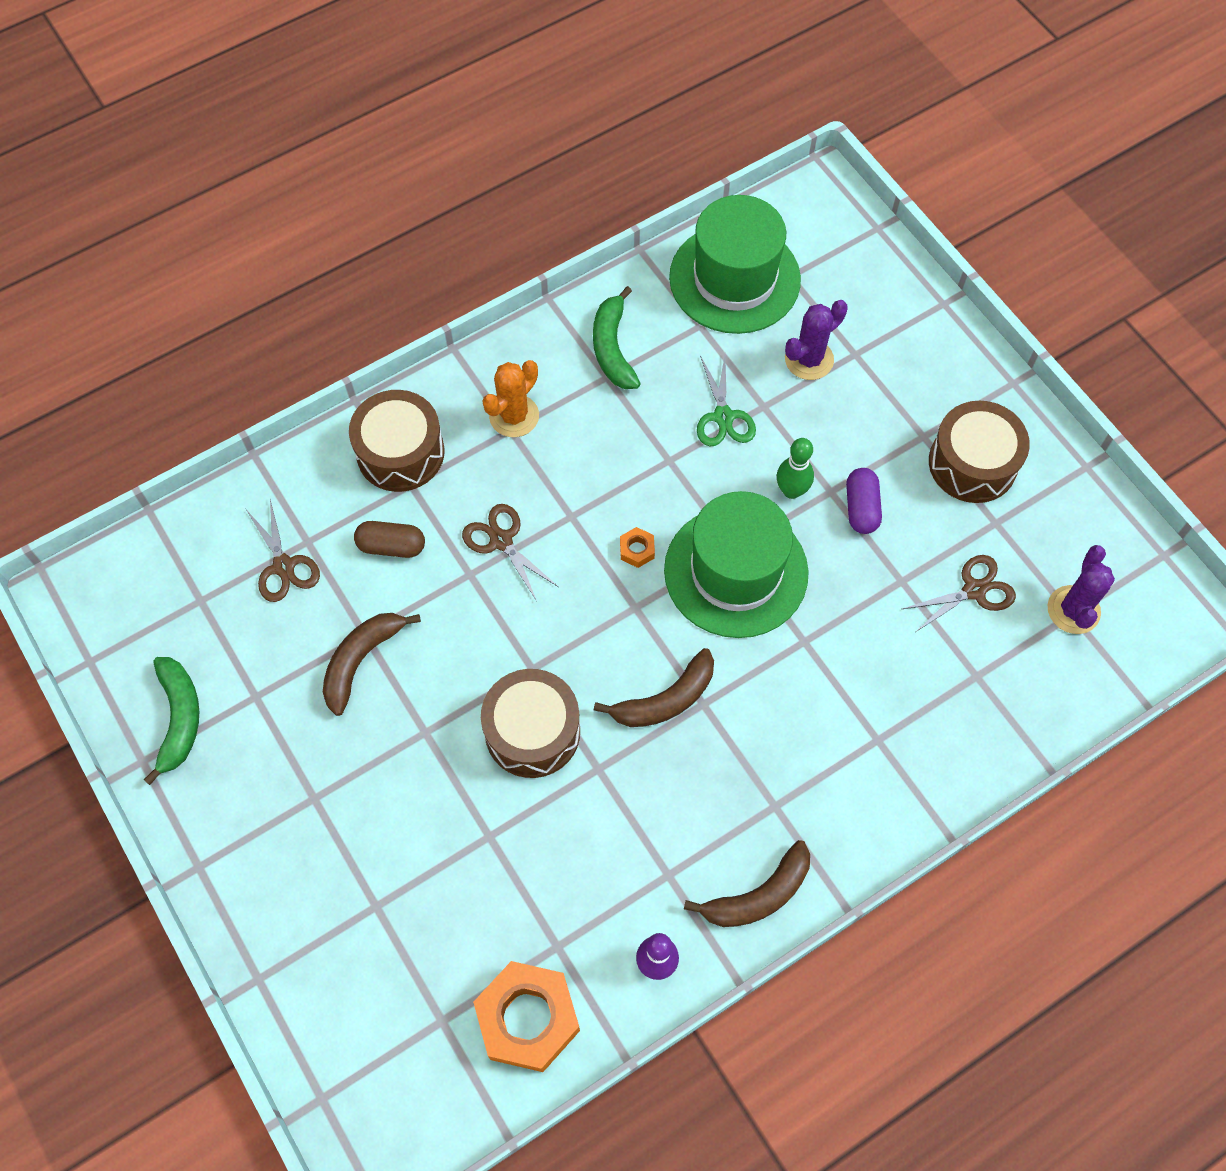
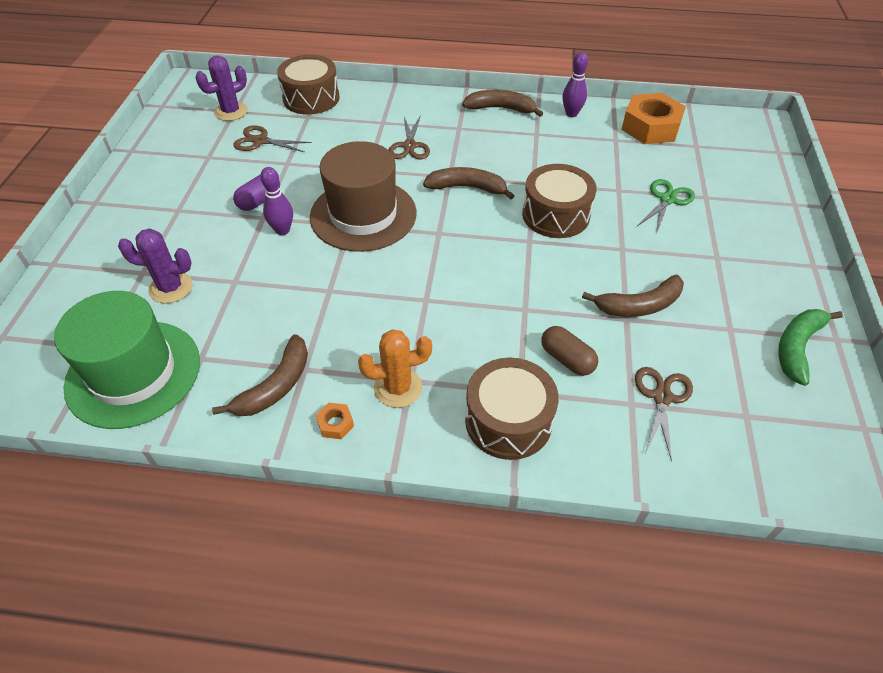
camera: 140 degrees left, 15 degrees down
(501, 540) = (485, 315): brown scissors -> brown scissors (409, 146)
(613, 348) = (276, 386): green banana -> brown banana
(637, 550) = (406, 257): orange nut -> orange nut (335, 424)
(723, 417) = (266, 291): green scissors -> green scissors (667, 199)
(736, 571) = (363, 215): green hat -> brown hat
(791, 490) = (282, 230): green bowling pin -> purple bowling pin
(972, 463) = (176, 184): brown drum -> brown drum (311, 98)

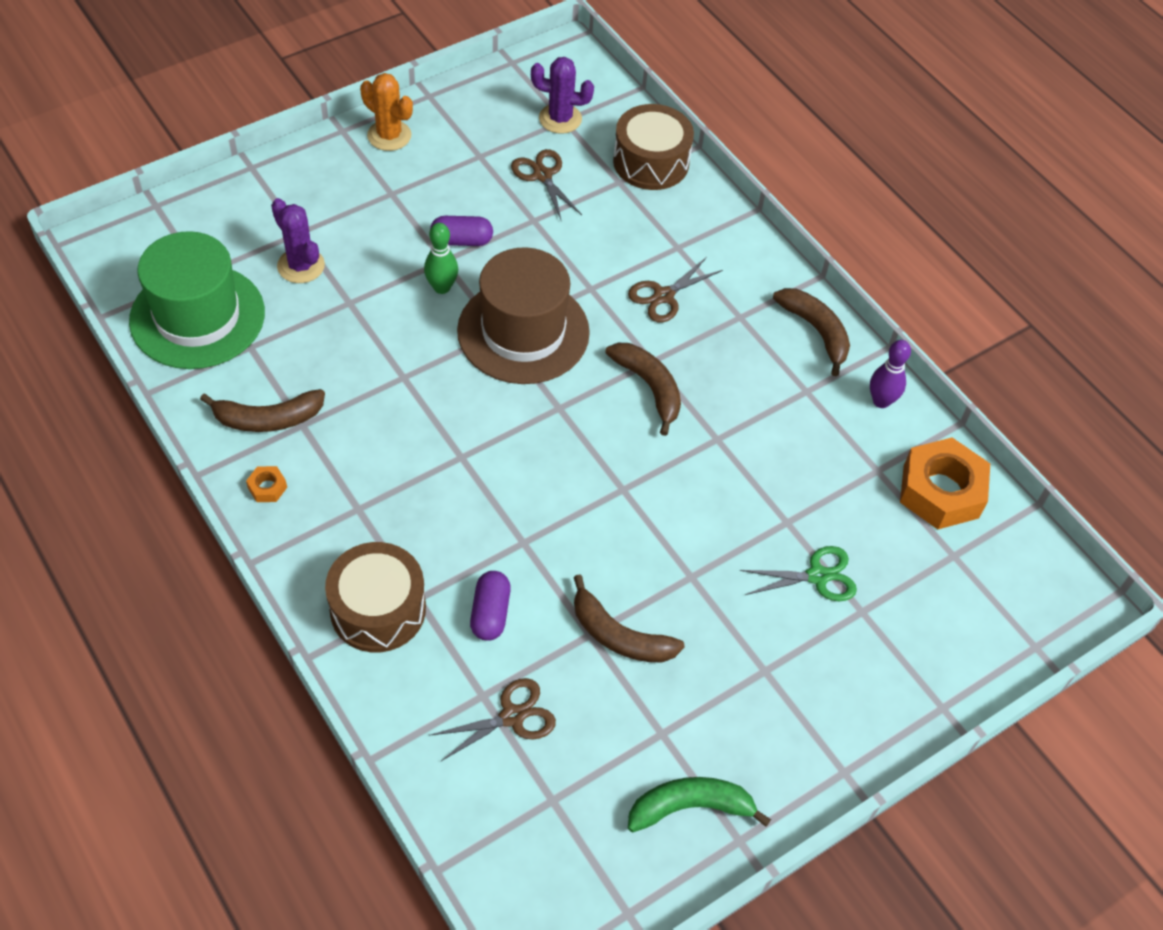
camera: 45 degrees right, 5 degrees up
(282, 230) = (442, 287): purple bowling pin -> green bowling pin
(398, 388) = (341, 505): orange cactus -> orange cactus (389, 135)
(555, 215) = (685, 488): brown drum -> none
(567, 359) = (490, 613): brown capsule -> purple capsule

